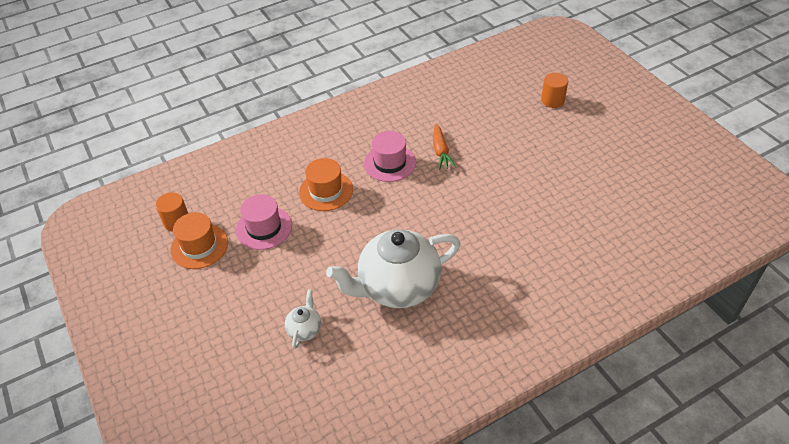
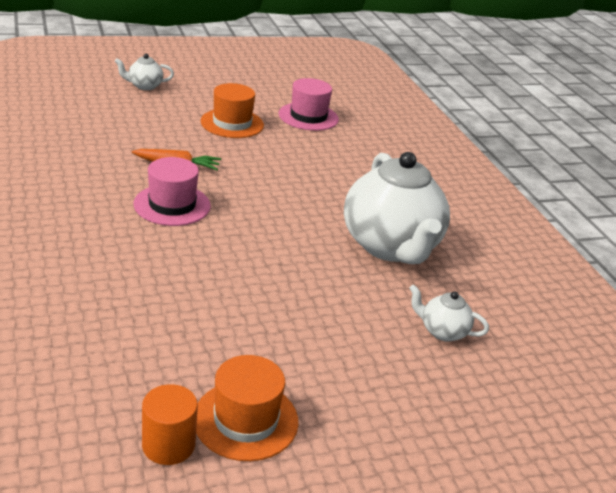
camera: 85 degrees left, 15 degrees down
(264, 228) = (238, 338): pink hat -> pink hat (308, 117)
(326, 191) = (193, 266): orange hat -> orange hat (232, 123)
(552, 100) = (144, 86): orange cylinder -> white teapot

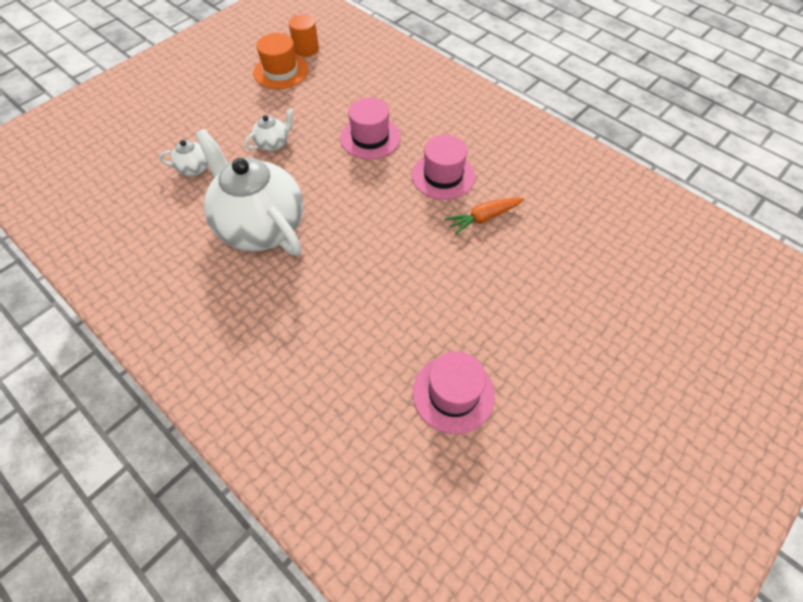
camera: 155 degrees right, 25 degrees up
(144, 86) = (651, 325): white teapot -> white teapot (273, 143)
(207, 269) = (370, 137): none -> pink hat
(232, 123) = (508, 316): orange hat -> none

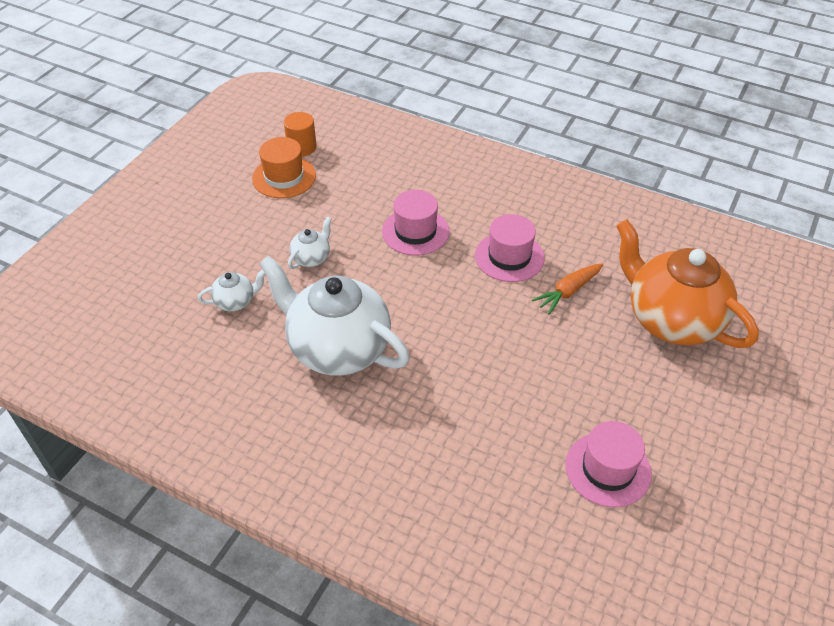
camera: 15 degrees left, 10 degrees down
(570, 265) = (671, 320): none -> orange teapot

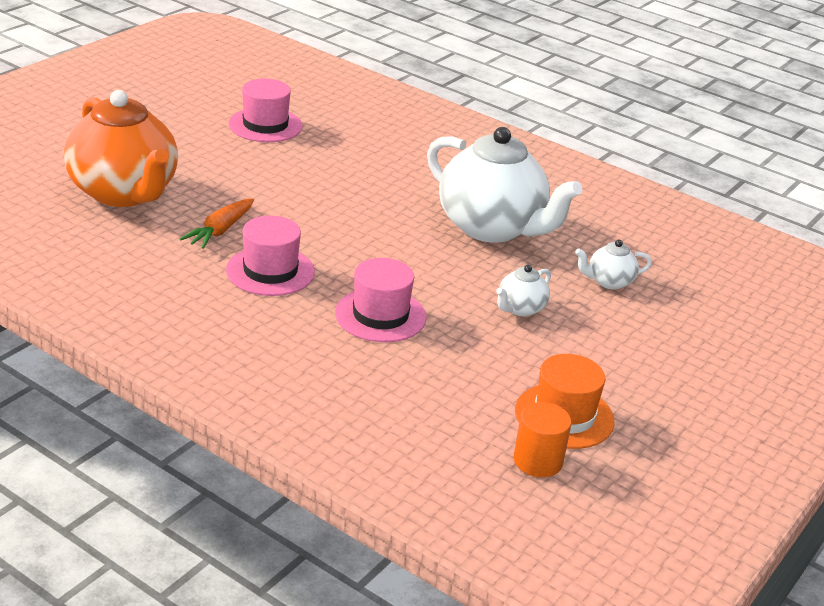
camera: 175 degrees left, 15 degrees down
(568, 292) = (220, 231): orange carrot -> orange carrot turned 150 degrees clockwise

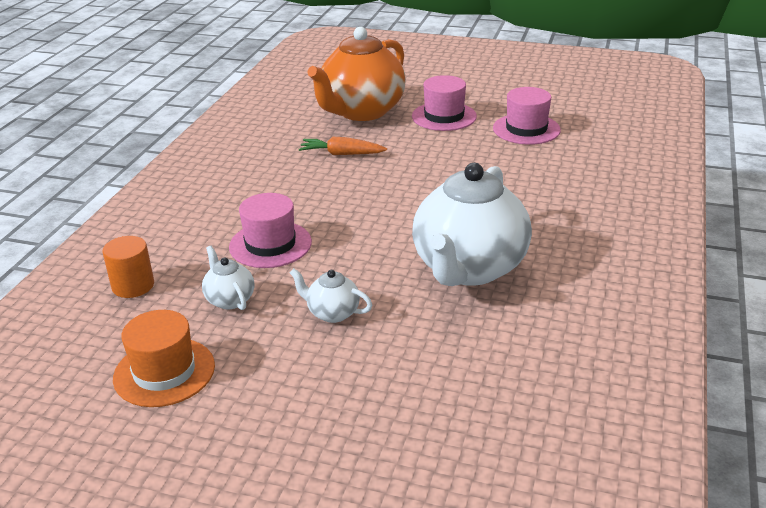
camera: 75 degrees right, 0 degrees up
(270, 271) = (300, 185): pink hat -> pink hat (444, 116)
(538, 461) = (89, 368): orange cylinder -> orange cylinder (133, 286)
(609, 282) = (429, 360): white teapot -> white teapot (229, 299)

